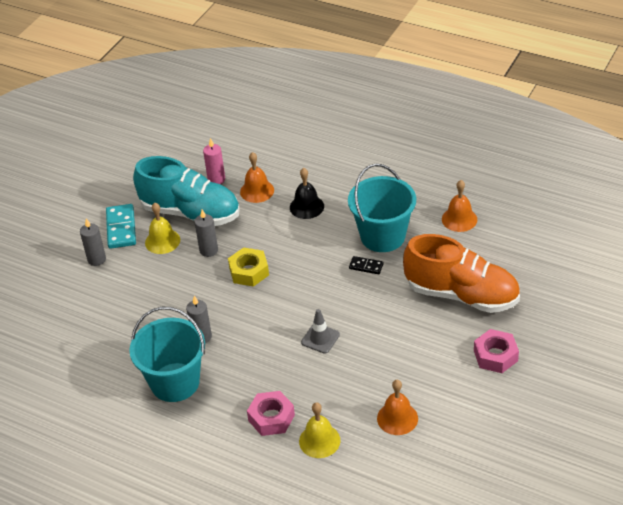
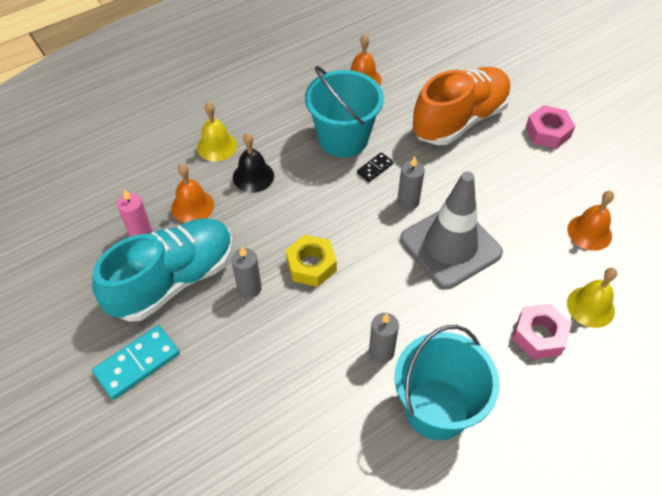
camera: 65 degrees left, 10 degrees up
(96, 259) = (170, 414): grey candle -> grey candle (408, 202)
(121, 228) = (137, 363): turquoise domino -> turquoise domino turned 60 degrees counterclockwise
(162, 241) = (197, 328): yellow bell -> yellow bell (217, 146)
(320, 338) = (450, 246): grey traffic cone -> grey traffic cone, size x2.21

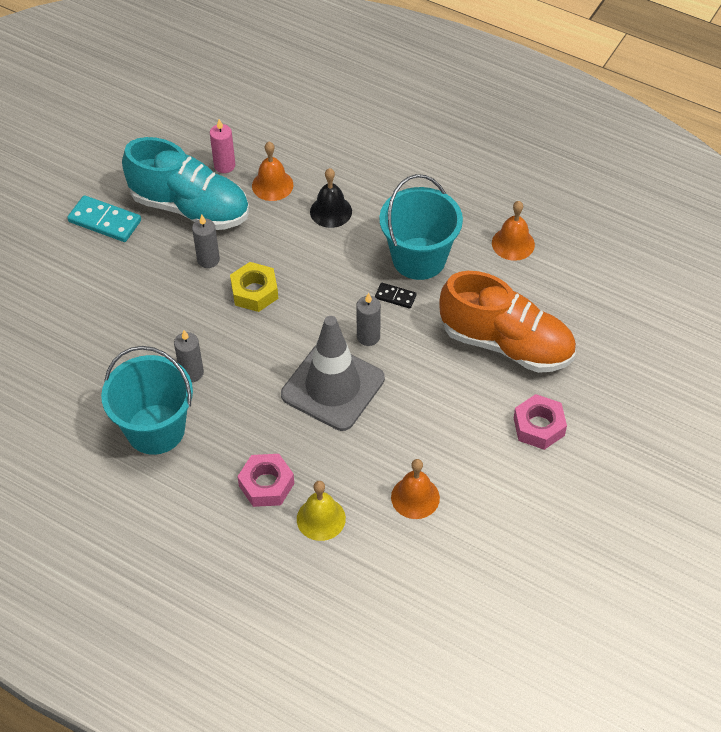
camera: 65 degrees right, 0 degrees up
(217, 146) = (351, 170): yellow bell -> none

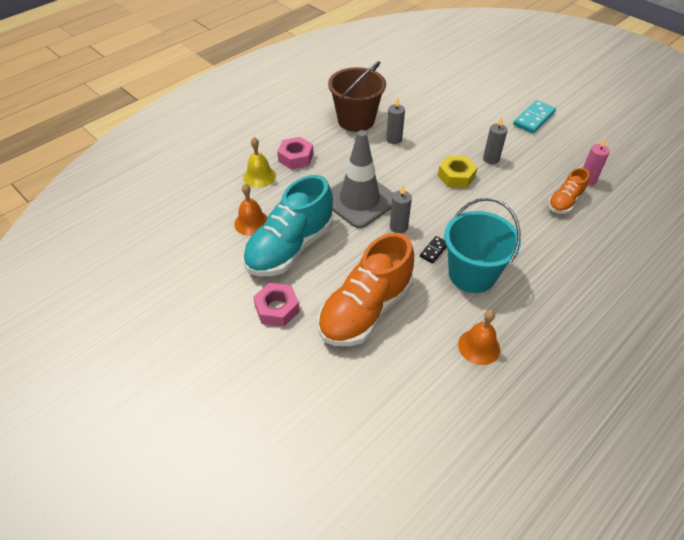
camera: 105 degrees right, 5 degrees down
(155, 429) = (356, 120): turquoise bucket -> brown bucket
(190, 208) = (543, 157): turquoise shoe -> turquoise shoe (290, 247)
(272, 185) = (564, 202): orange bell -> orange shoe
(331, 211) = (532, 230): black bell -> none

